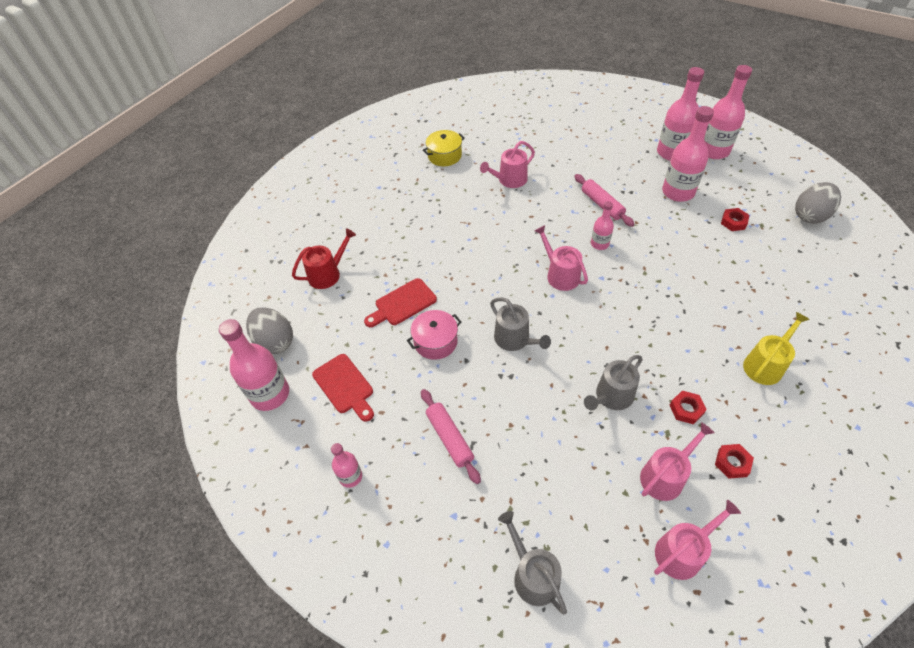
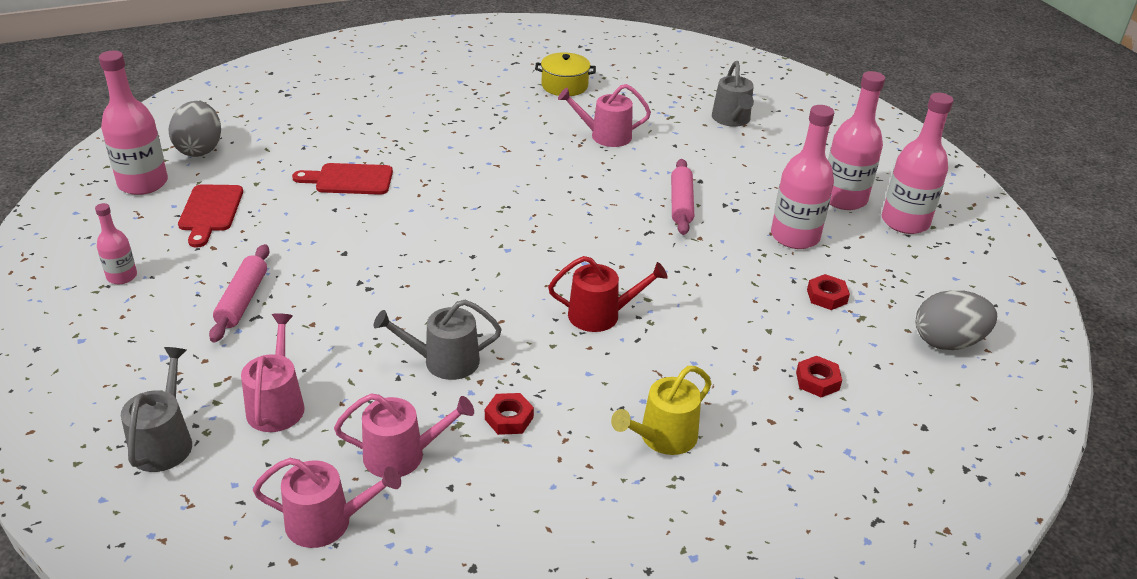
camera: 30 degrees right, 15 degrees down
(328, 274) = (315, 124): red watering can -> red watering can (600, 315)
(435, 342) = (337, 223): pink pot -> none
(515, 339) = (415, 263): grey watering can -> grey watering can (732, 119)
(560, 275) = (542, 237): pink watering can -> pink watering can (277, 404)
(599, 244) = (626, 235): pink bottle -> none
(732, 463) = (490, 491): red nut -> red nut (817, 381)
(765, 365) = (663, 437): yellow watering can -> yellow watering can turned 150 degrees clockwise

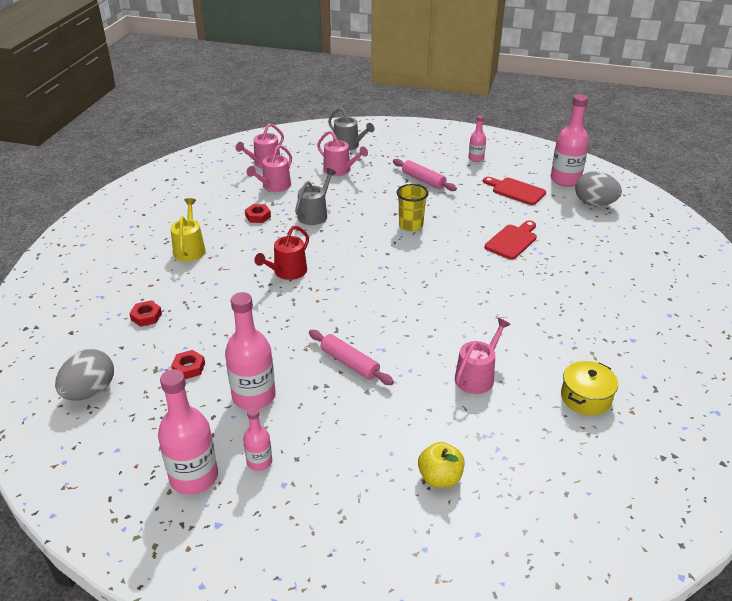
camera: 130 degrees right, 0 degrees up
(387, 263) = (411, 225): none -> yellow cup
(732, 119) = (440, 478): grey watering can -> yellow apple
(843, 199) = (259, 462): pink bottle -> pink bottle, size x0.54

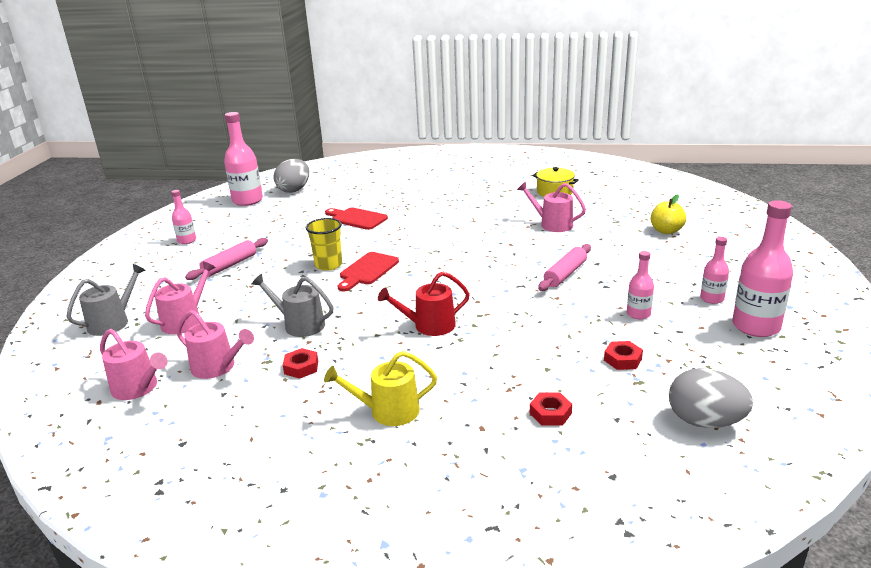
camera: 95 degrees left, 10 degrees down
(254, 396) = (638, 314): pink bottle -> pink bottle, size x0.54
(287, 272) = (429, 326): red watering can -> red watering can turned 135 degrees clockwise
(516, 191) = (264, 220): red cutting board -> red cutting board (367, 270)

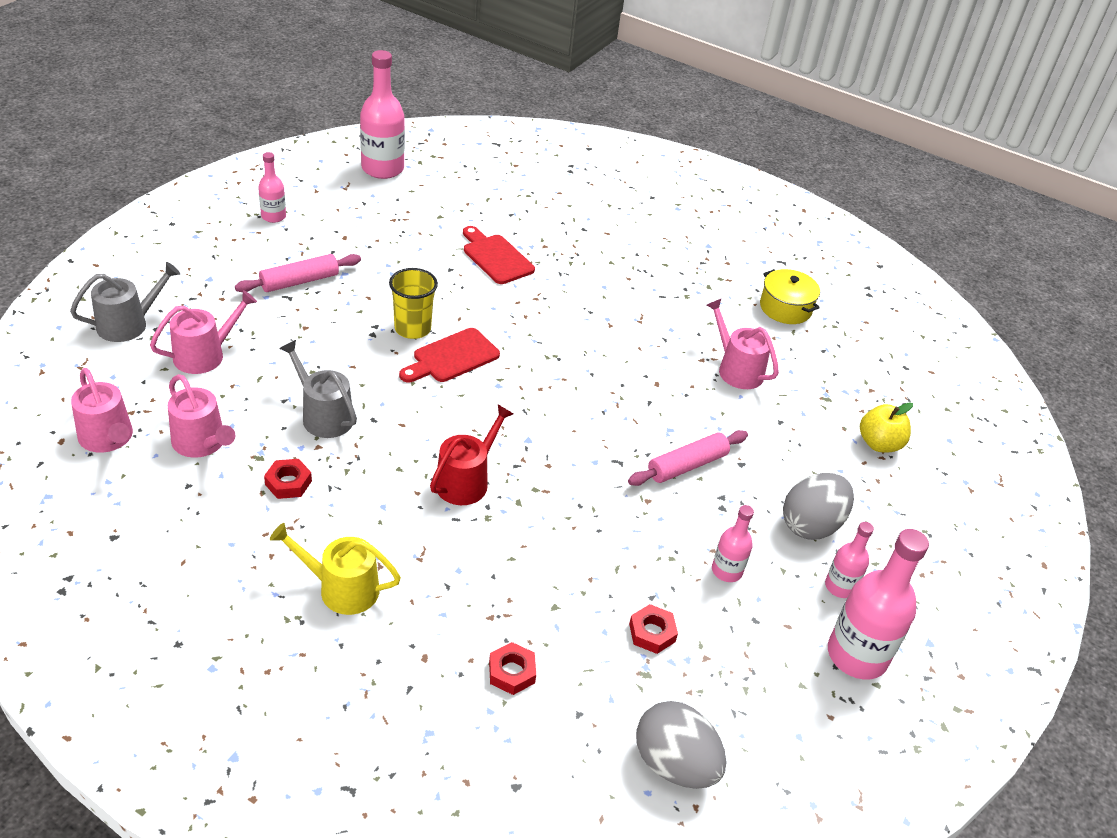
camera: 15 degrees right, 15 degrees up
(294, 190) = (450, 170): grey egg -> grey egg (811, 525)
(429, 326) = (466, 481): red watering can -> red watering can turned 120 degrees clockwise

